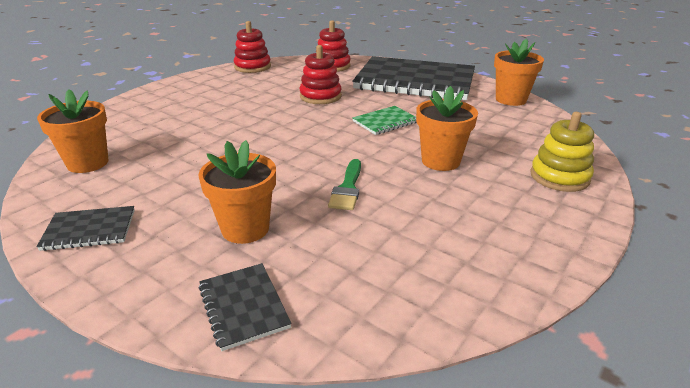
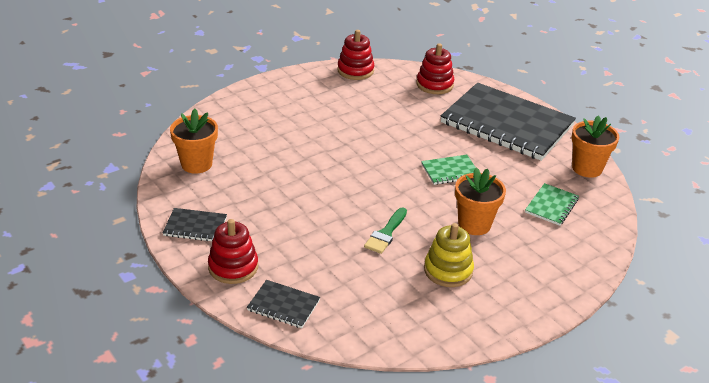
camera: 15 degrees right, 5 degrees up
(243, 306) = (283, 305): black notebook -> black notebook turned 60 degrees counterclockwise
(245, 229) = (299, 250): orange flower pot -> none
(320, 96) = (405, 126): red stacking toy -> red stacking toy (233, 267)
(504, 132) = (551, 206): none -> green notebook
(559, 177) = (563, 262): yellow stacking toy -> yellow stacking toy (448, 270)

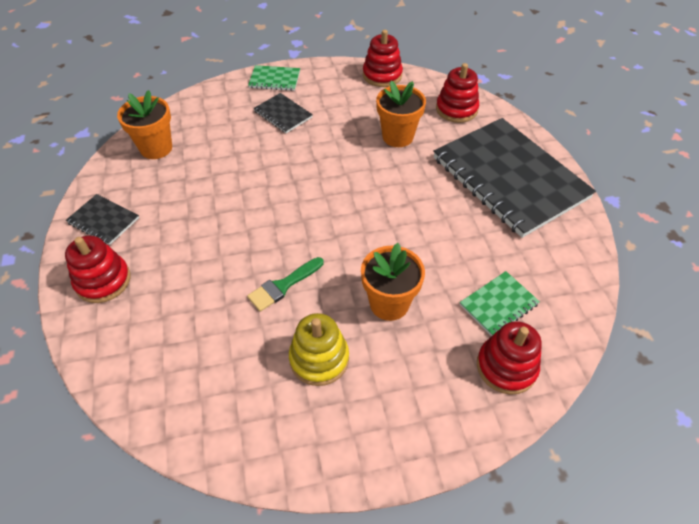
camera: 25 degrees right, 15 degrees up
(283, 305) = (116, 347): black notebook -> black notebook (283, 114)
(450, 171) = (406, 223): green notebook -> green notebook (274, 79)
(580, 240) = (506, 367): none -> red stacking toy
(587, 168) = (574, 263): orange flower pot -> orange flower pot (397, 137)

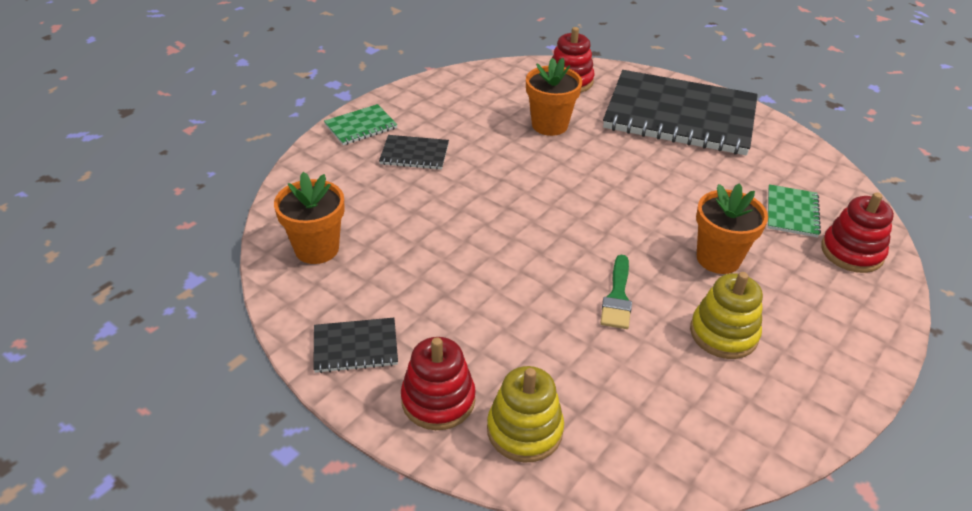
camera: 40 degrees left, 10 degrees down
(122, 332) = (524, 430): none -> yellow stacking toy
(382, 75) = (465, 79): red stacking toy -> none

